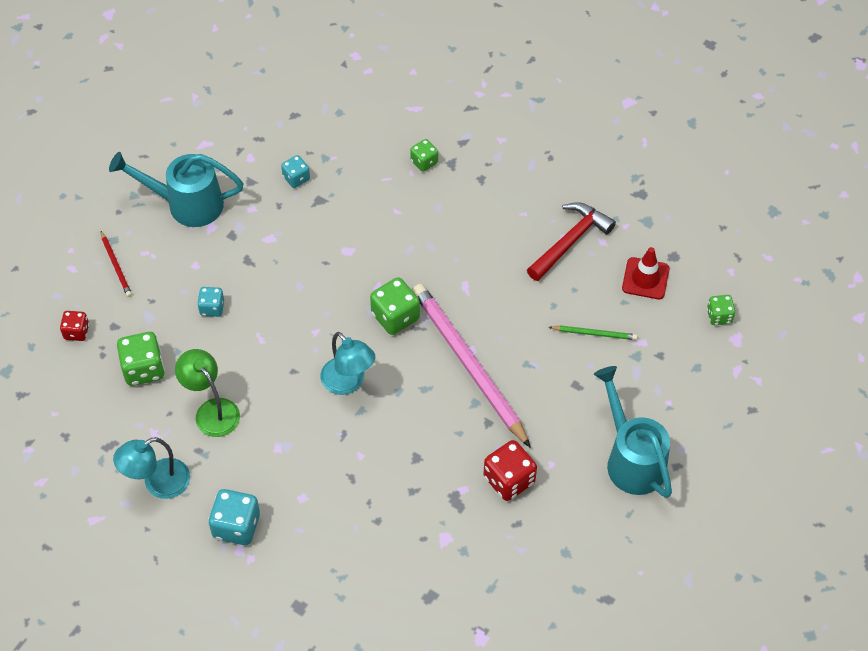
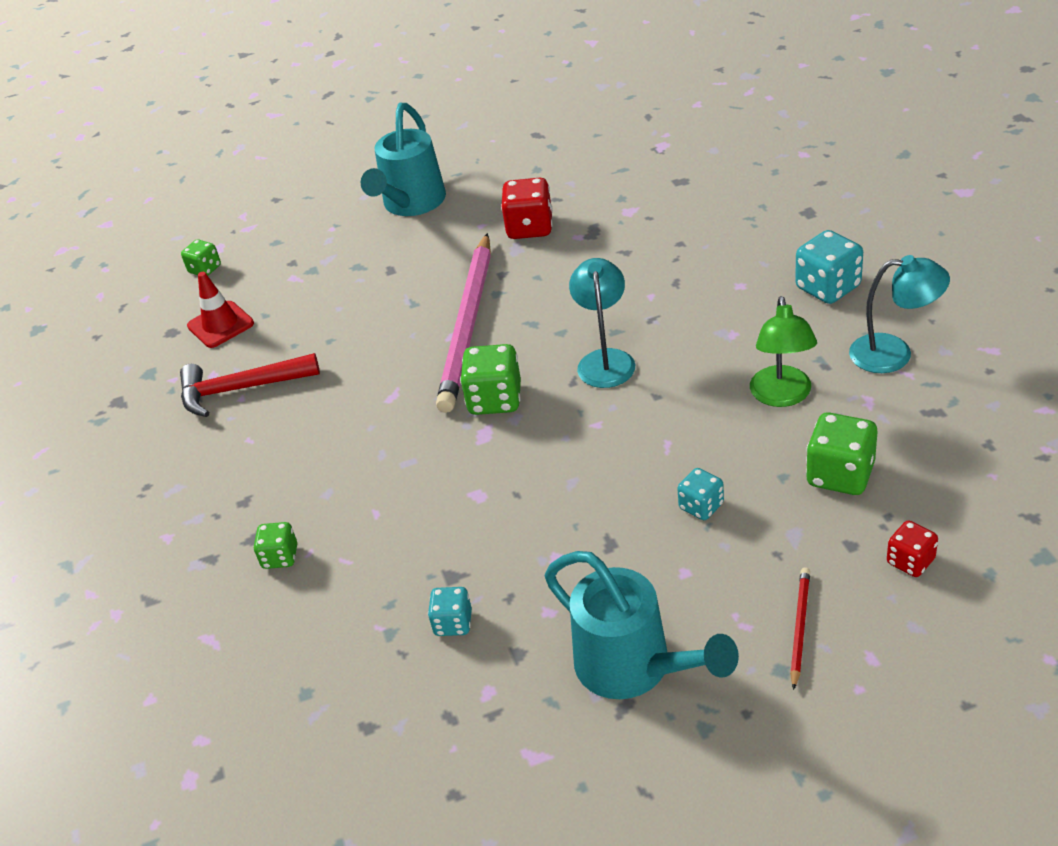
camera: 135 degrees left, 15 degrees down
(594, 333) = (324, 301): green pencil -> none

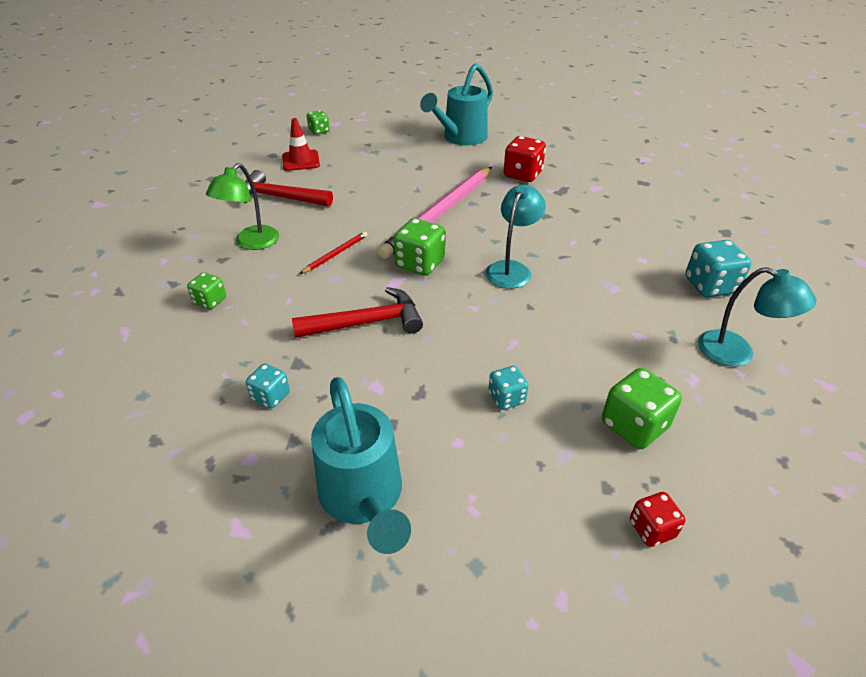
camera: 20 degrees right, 0 degrees up
(490, 496) = (366, 323): none -> red hammer
(782, 396) = (624, 346): green lamp -> green lamp (251, 243)
(799, 627) = (517, 536): red pencil -> red pencil (335, 254)

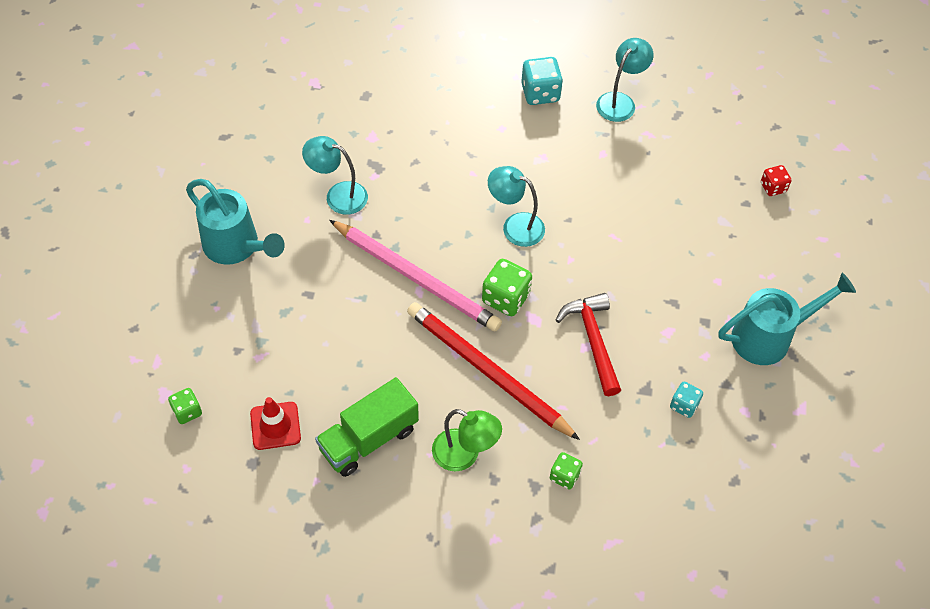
camera: 90 degrees left, 15 degrees up
(280, 197) = (369, 439): red hammer -> green truck
(335, 254) = (487, 372): red pencil -> red pencil, size x2.39
(506, 398) = (674, 247): turquoise dice -> none
(522, 174) = (338, 195): red dice -> turquoise lamp
(634, 426) = (694, 178): green dice -> none

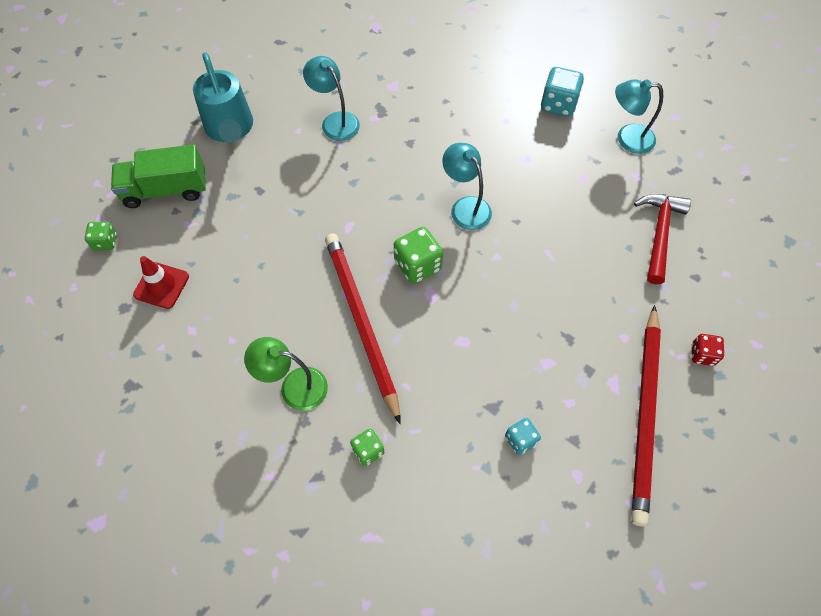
camera: 30 degrees right, 5 degrees up
(369, 439) = (225, 333): green truck -> green truck (166, 190)
(416, 278) = (353, 215): pink pencil -> none
(464, 455) = (294, 386): green lamp -> green lamp turned 135 degrees clockwise
(593, 341) = (471, 339): red hammer -> red hammer (659, 234)
(620, 101) = (627, 138): turquoise lamp -> turquoise lamp turned 150 degrees counterclockwise
(769, 337) = (645, 414): turquoise watering can -> red pencil
(773, 187) = (732, 274): red dice -> red dice (702, 354)

